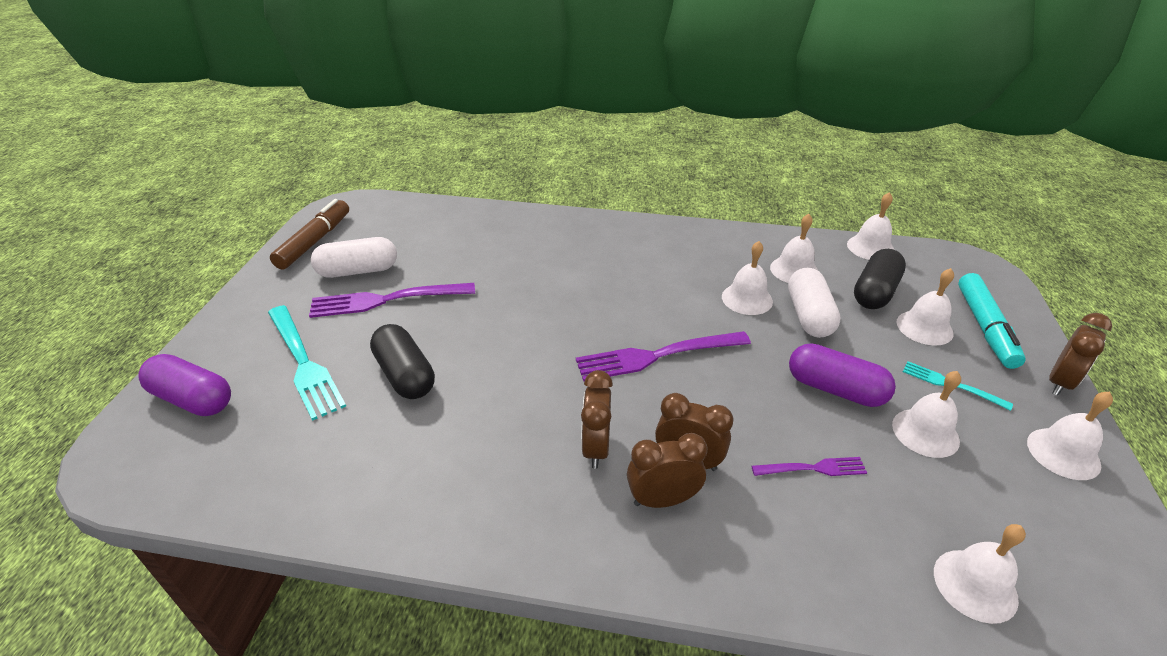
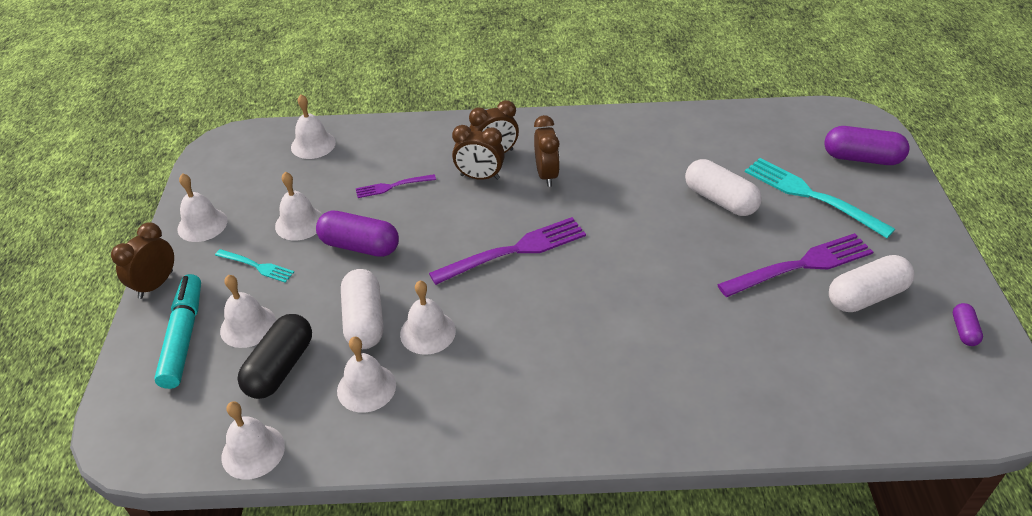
camera: 170 degrees right, 5 degrees up
(314, 241) = (963, 331): brown marker -> purple capsule
(405, 375) = (720, 200): black capsule -> white capsule

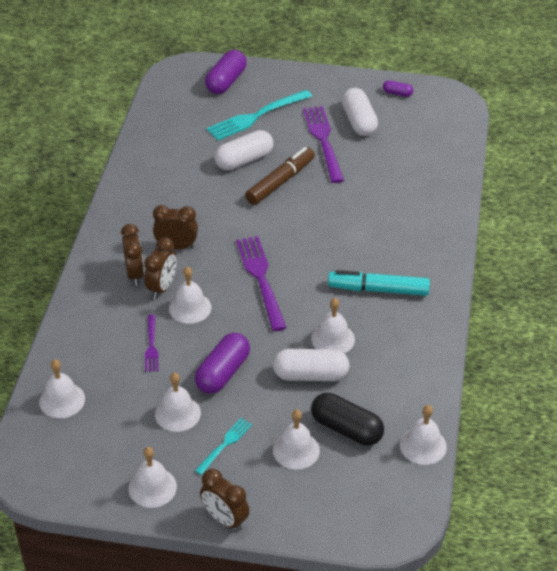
camera: 80 degrees left, 0 degrees up
(183, 337) = (296, 494): turquoise marker -> turquoise marker (378, 290)
(366, 387) = (378, 378): white bell -> white bell (190, 307)
(696, 238) = (280, 182): none -> brown marker

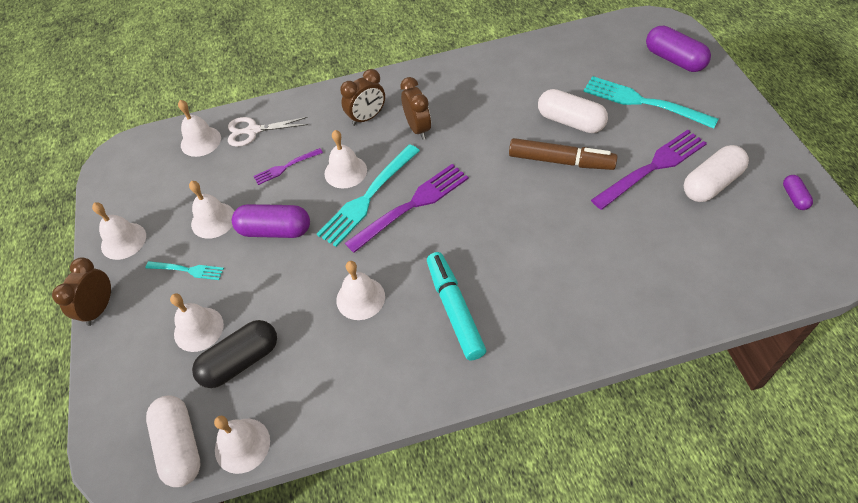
camera: 70 degrees right, 10 degrees up
(82, 357) = (253, 131): none -> white scissors
(162, 287) = (360, 142): brown clock -> none
(226, 82) = (674, 59): purple capsule -> purple capsule turned 45 degrees clockwise
(231, 302) = (368, 197): none -> turquoise fork
(310, 375) = (302, 300): white capsule -> white capsule (180, 446)
(346, 429) = (241, 361): black capsule -> black capsule turned 45 degrees clockwise

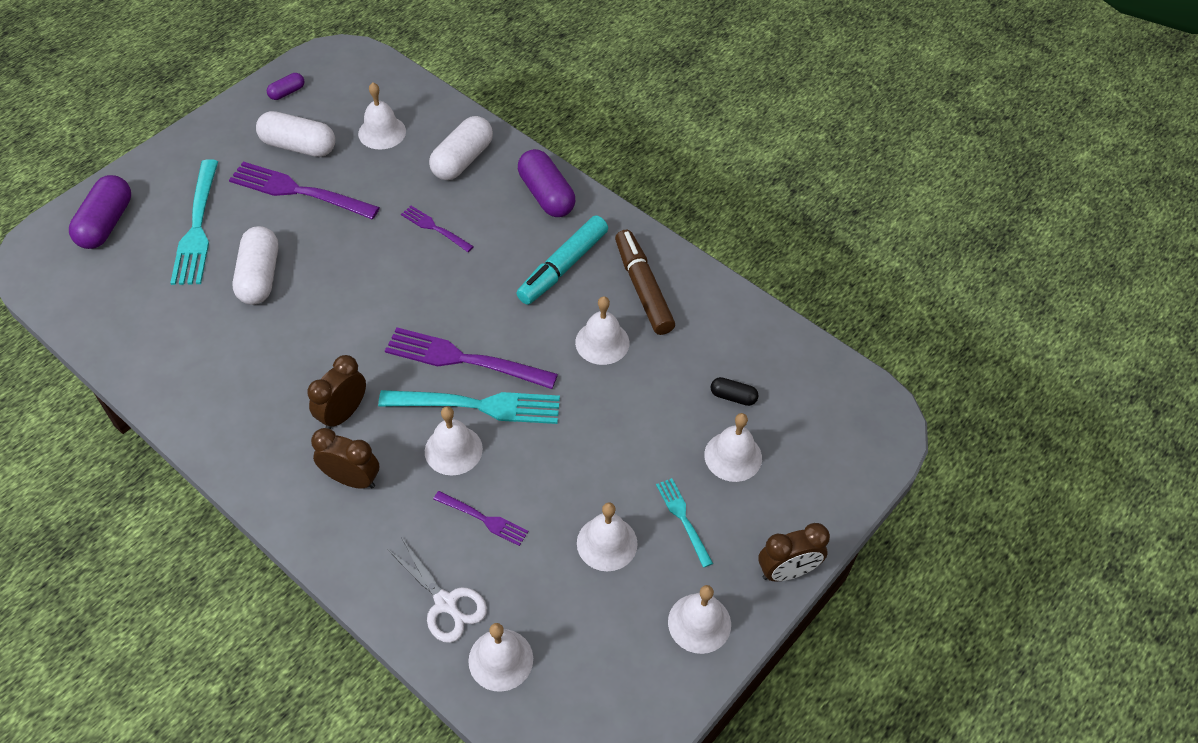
camera: 130 degrees left, 0 degrees up
(180, 446) = (834, 389): white capsule -> white capsule (462, 160)
(241, 361) = (733, 397): black capsule -> black capsule, size x0.51
(242, 445) = (795, 345): white bell -> white bell (382, 132)
(275, 230) = (578, 468): purple capsule -> purple capsule (546, 195)
(557, 239) = (435, 228): none -> purple fork
(561, 161) = (327, 262): brown marker -> brown marker (643, 288)

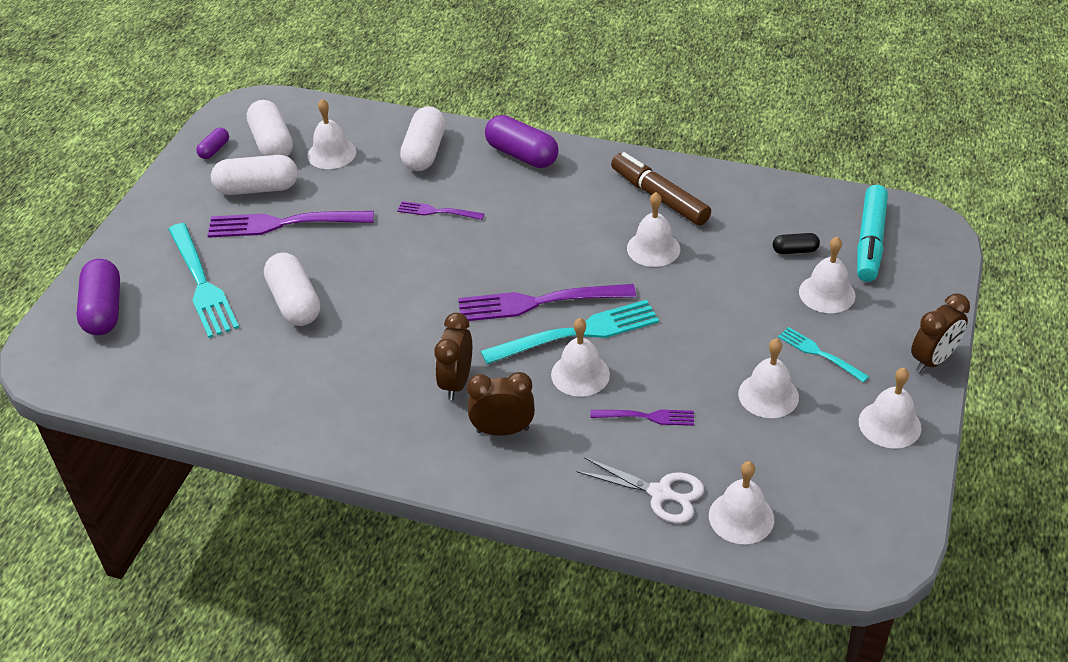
camera: 20 degrees left, 10 degrees down
(338, 103) = (272, 144): none -> white capsule
(563, 267) = (577, 204): turquoise marker -> turquoise marker (870, 241)

